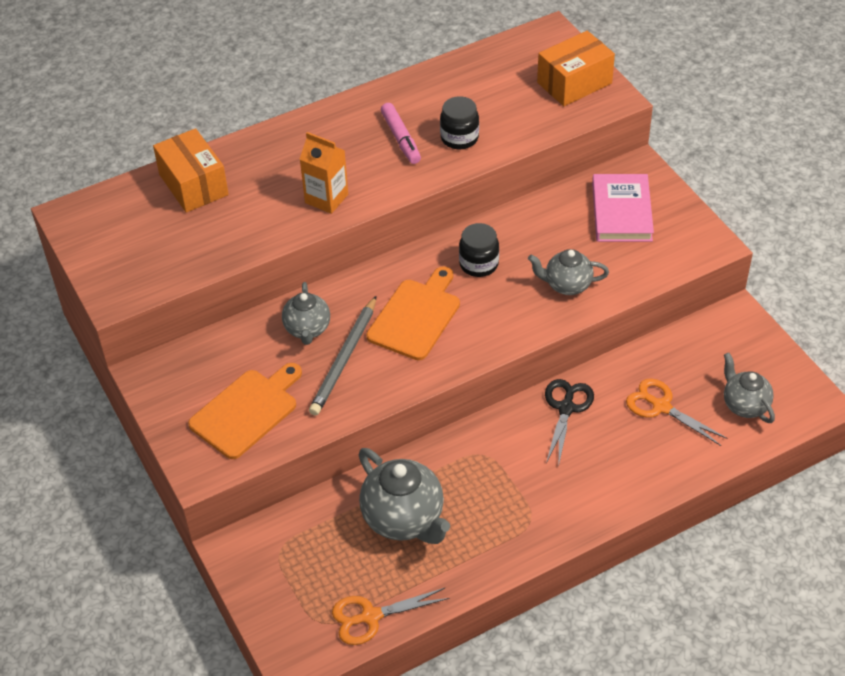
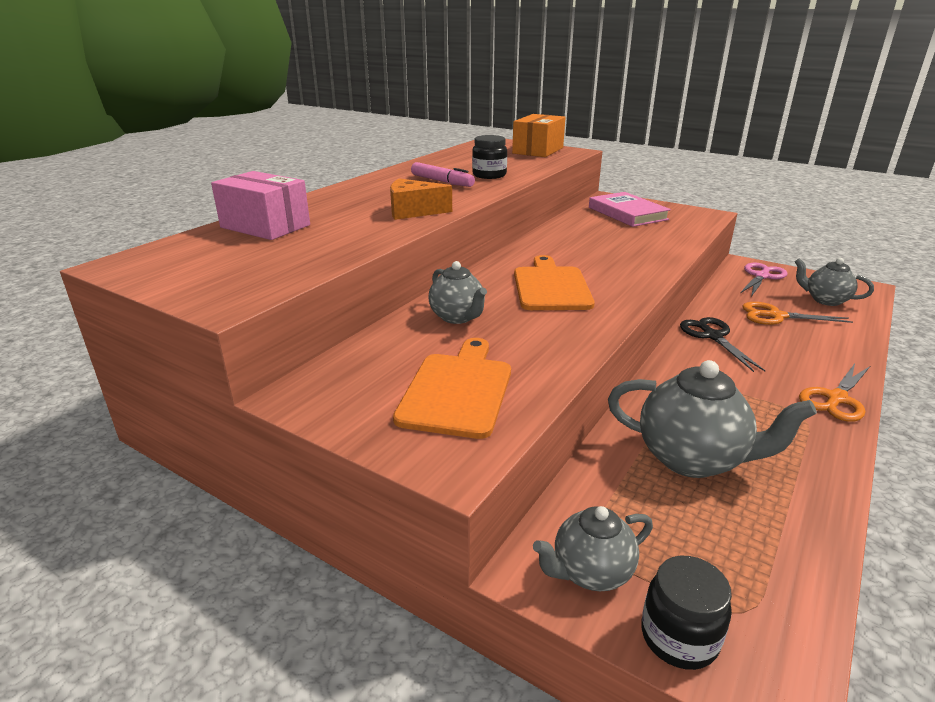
camera: 30 degrees left, 20 degrees down
(193, 185) = (265, 226): orange box -> pink box
(326, 198) = (413, 211): orange carton -> orange cheese
(344, 359) = (519, 325): grey pencil -> none
(370, 616) = (787, 574): orange scissors -> orange scissors (836, 399)
(479, 264) = (563, 252): black jar -> black jar (679, 637)
(567, 285) = (645, 247): grey teapot -> grey teapot (590, 572)
(728, 343) = (761, 276): none -> pink scissors

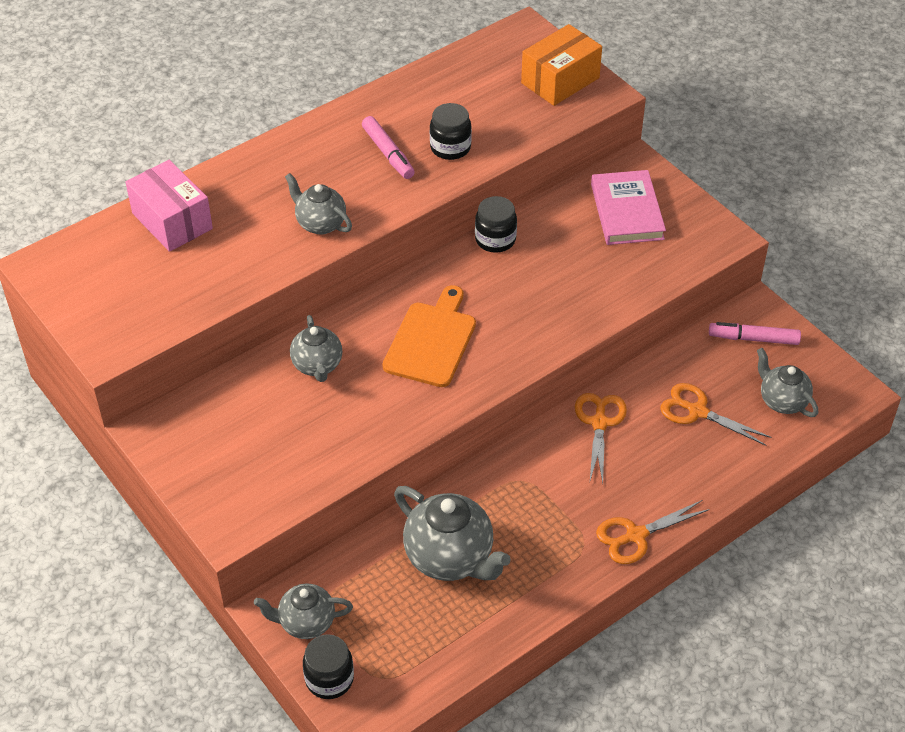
camera: 20 degrees right, 20 degrees up
(413, 211) = (320, 223): orange cheese -> grey teapot
(457, 390) = (268, 459): orange cutting board -> none
(547, 235) = (495, 240): none -> black jar
(712, 336) = (599, 423): black scissors -> orange scissors
(761, 276) = (753, 339): pink scissors -> pink marker

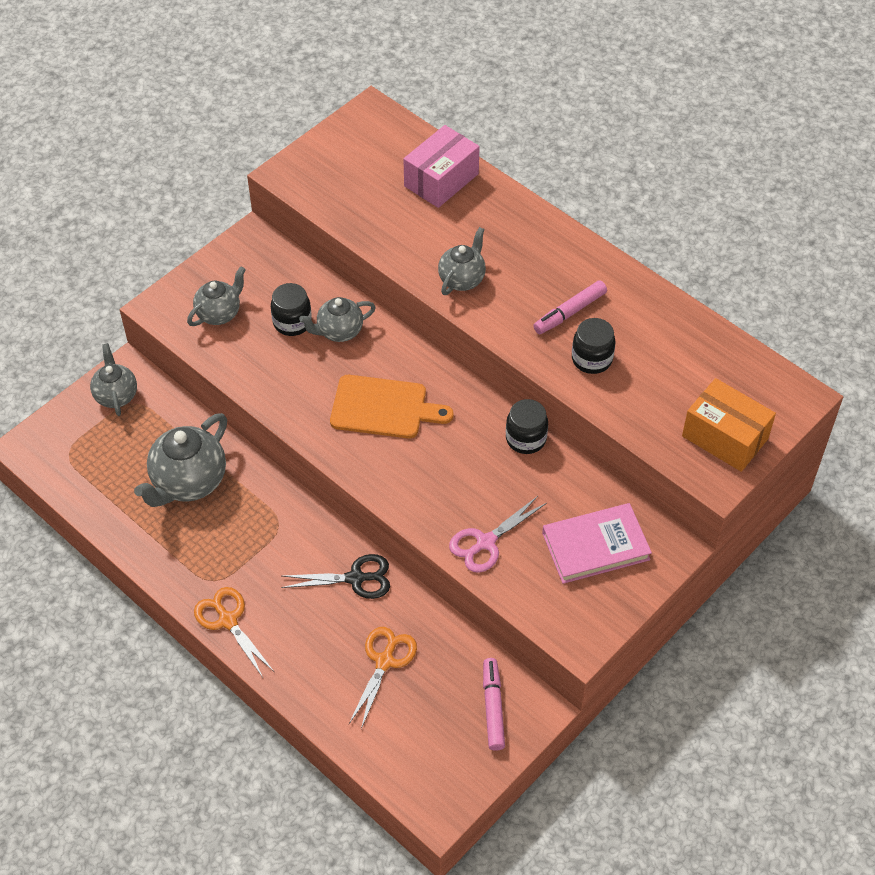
camera: 80 degrees right, 5 degrees up
(329, 679) = (65, 420): black jar -> black jar (292, 322)
(599, 423) = (356, 578): orange scissors -> black scissors
(611, 285) = (485, 542): none -> pink scissors
(782, 401) = (412, 738): grey teapot -> grey teapot (219, 313)

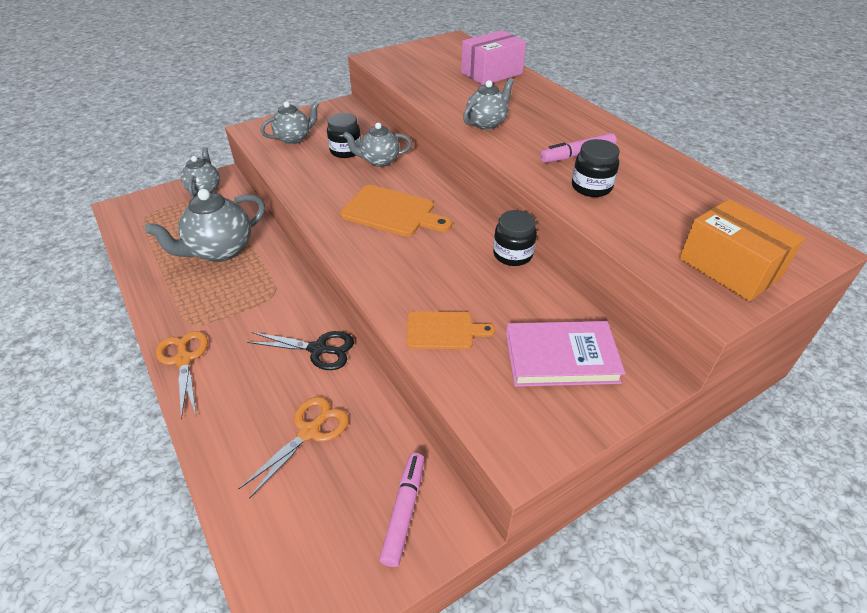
camera: 15 degrees right, 10 degrees down
(485, 542) = (443, 330): pink scissors -> orange cutting board

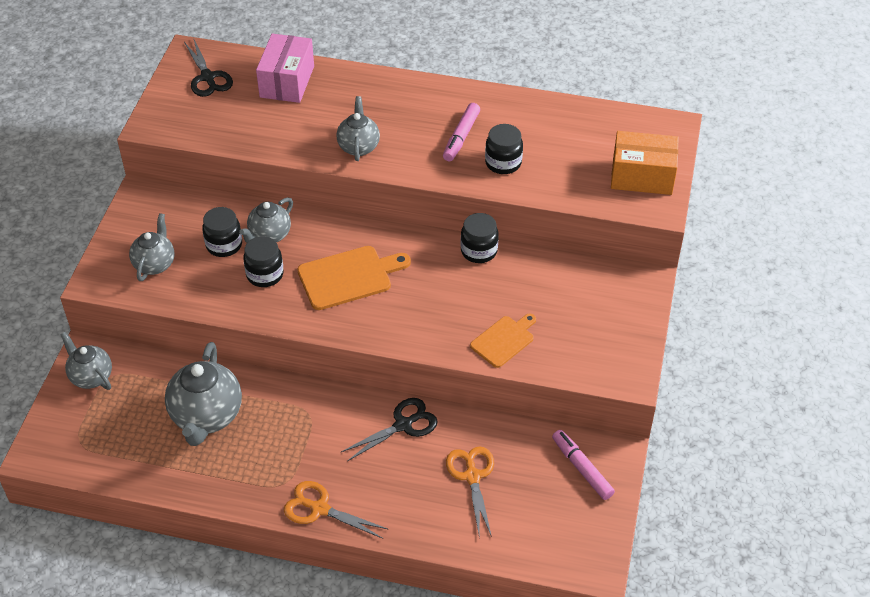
camera: 45 degrees left, 5 degrees up
(342, 179) = (265, 274): none -> black jar
(445, 52) = (207, 77): none -> black scissors
(561, 358) = (589, 304): pink book -> none

